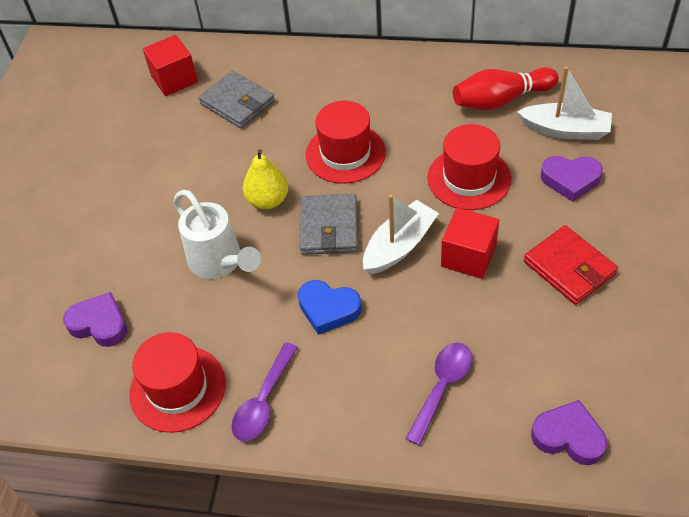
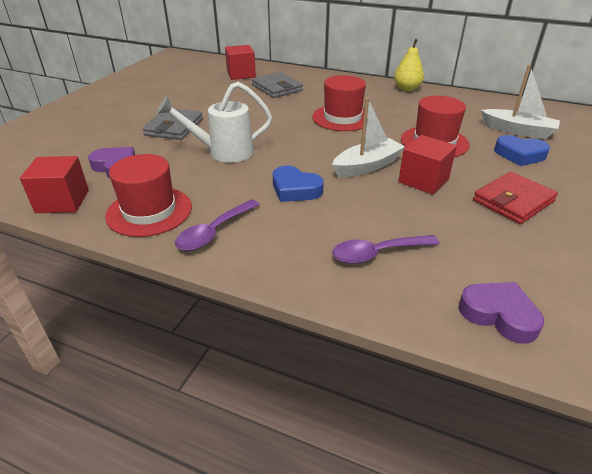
camera: 10 degrees right, 15 degrees down
(69, 399) = (62, 201): none -> red cube
(220, 263) = (224, 152): white watering can -> white watering can turned 105 degrees clockwise
(268, 200) = (275, 130): yellow pear -> yellow pear (407, 89)
(329, 227) = (315, 149): grey wallet -> grey wallet (174, 127)
(442, 387) = (377, 253): purple spoon -> purple spoon turned 150 degrees counterclockwise
(501, 100) = (468, 111): red bowling pin -> none
(569, 268) = (513, 201): red wallet -> red wallet turned 75 degrees clockwise
(570, 180) = (519, 155): purple heart -> blue heart

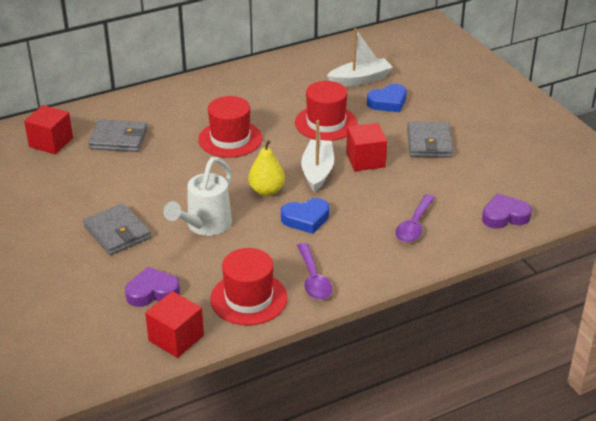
camera: 50 degrees left, 0 degrees up
(407, 89) = (226, 77): yellow pear -> yellow pear (266, 191)
(513, 201) = (429, 143): red wallet -> grey wallet

